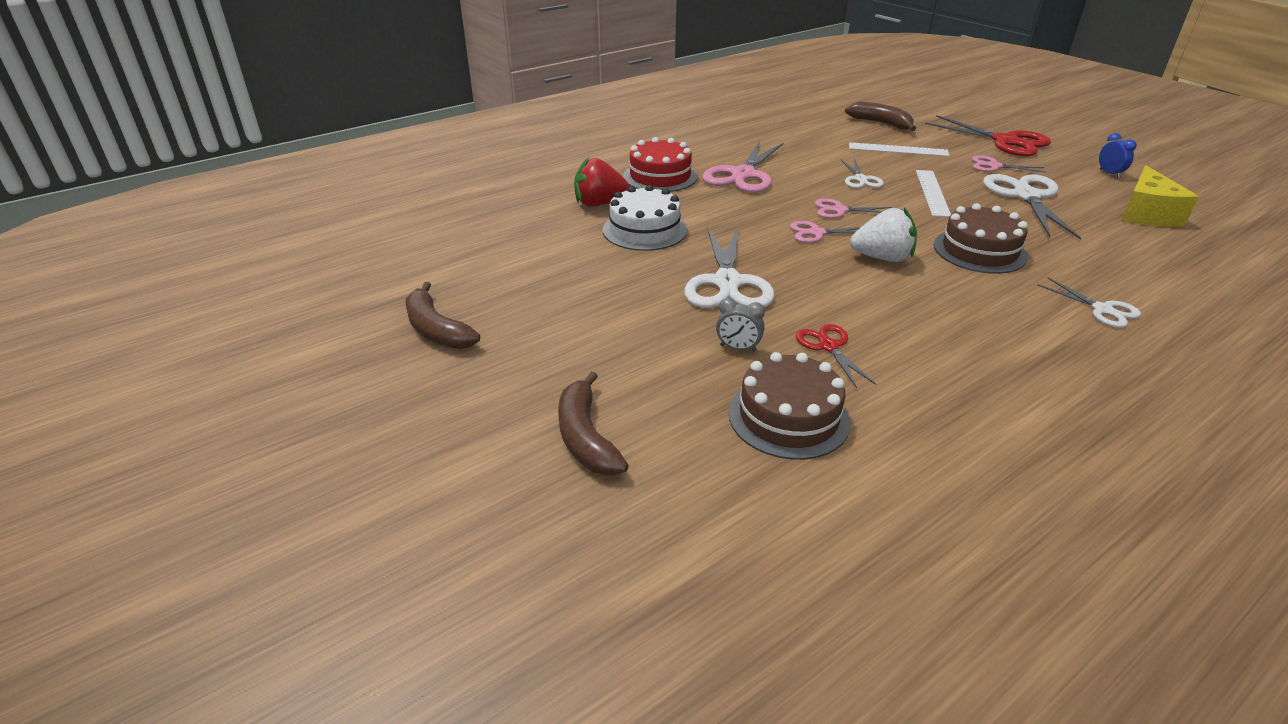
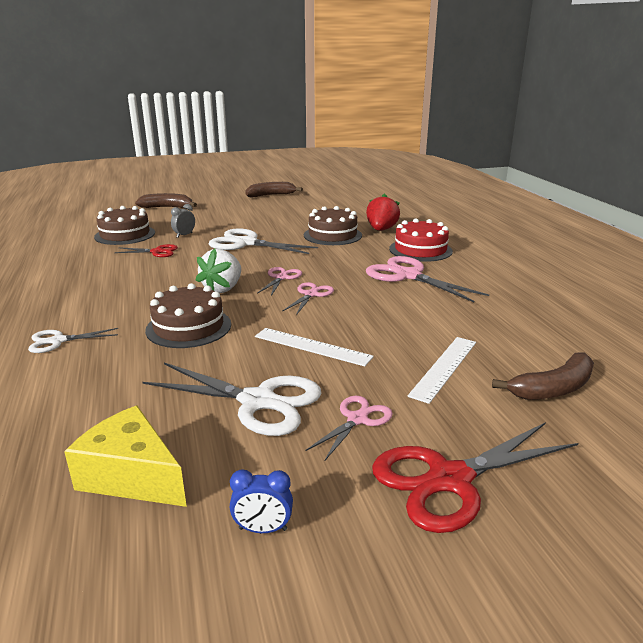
camera: 110 degrees right, 10 degrees down
(644, 230) = (332, 235): white cake -> brown cake
(860, 179) = (368, 320): white scissors -> none

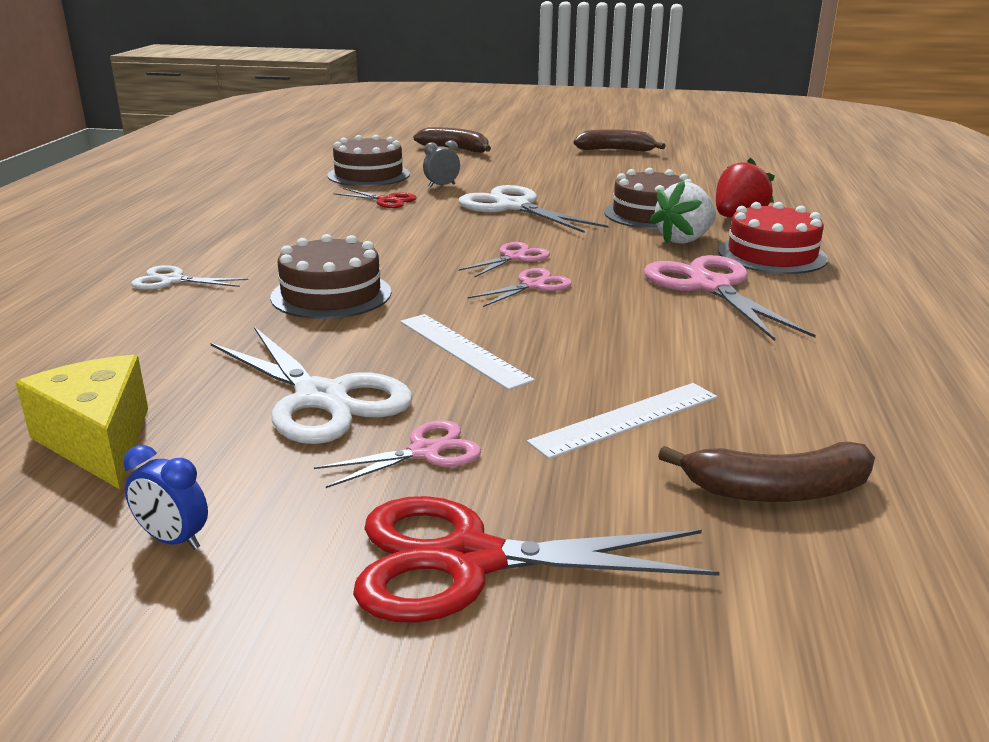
camera: 25 degrees right, 0 degrees up
(223, 288) = (422, 257): white strawberry -> white strawberry (684, 240)

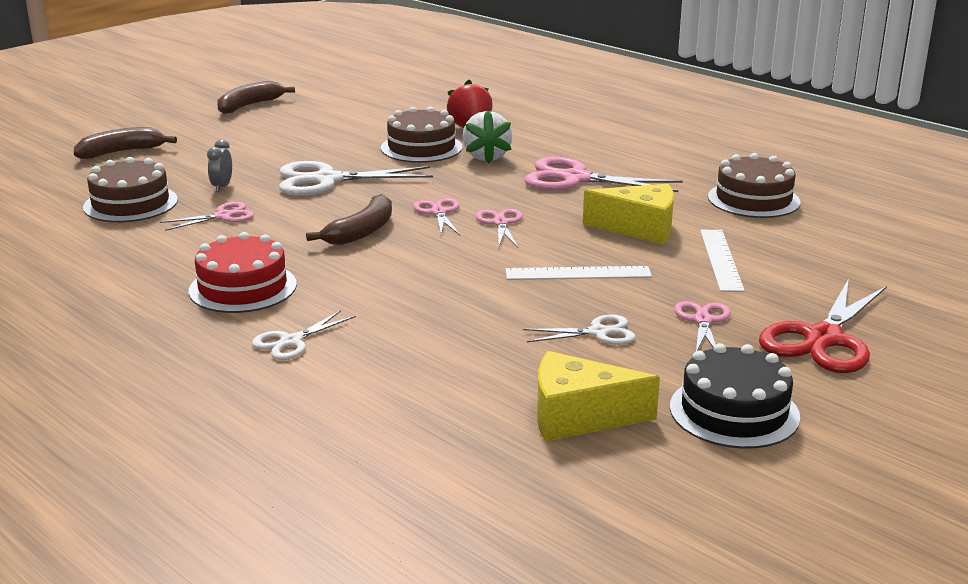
camera: 55 degrees left, 0 degrees up
(173, 540) = (734, 411): blue clock -> black cake
(321, 398) = (598, 332): white scissors -> white scissors, size x0.54
(331, 294) = (419, 289): brown cake -> brown cake (753, 199)
(386, 200) = (223, 216): red scissors -> pink scissors
(636, 350) = (639, 228): none -> yellow cheese
(772, 255) = (549, 146): red cake -> red cake (243, 287)
(777, 491) = (825, 253): brown banana -> brown banana (362, 232)

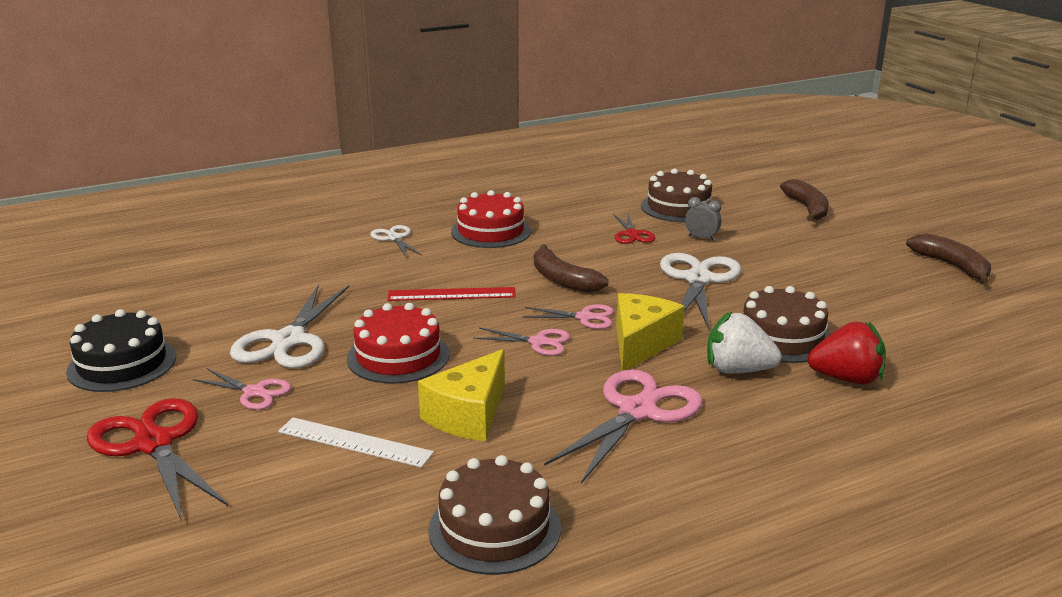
camera: 110 degrees right, 0 degrees up
(223, 216) = (632, 234): pink scissors -> red scissors
(431, 276) = (451, 294): none -> red ruler
(578, 273) = (398, 356): white ruler -> red cake
(578, 417) = (193, 308): yellow cheese -> yellow cheese (641, 344)
(598, 332) = (289, 340): white scissors -> white scissors, size x1.84

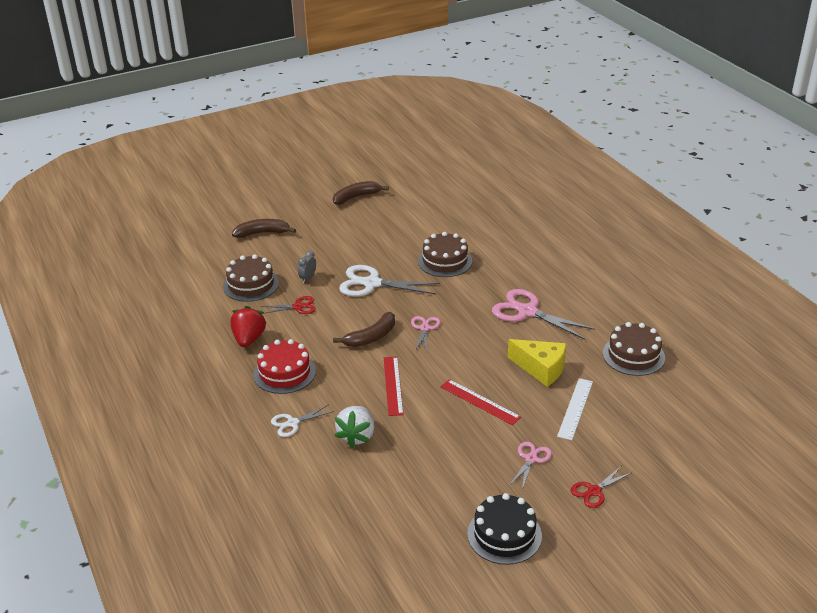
camera: 90 degrees left, 10 degrees up
(154, 444) = (594, 491): red scissors -> red scissors, size x0.54
(289, 340) = (464, 455): white scissors -> none
(398, 356) = (480, 402): red cake -> red ruler
(538, 342) = (457, 346): pink scissors -> none
(641, 344) = (456, 308): yellow cheese -> none
(737, 370) = (482, 278): white strawberry -> white strawberry (357, 436)
(846, 379) = (486, 247): red strawberry -> red strawberry (249, 339)

